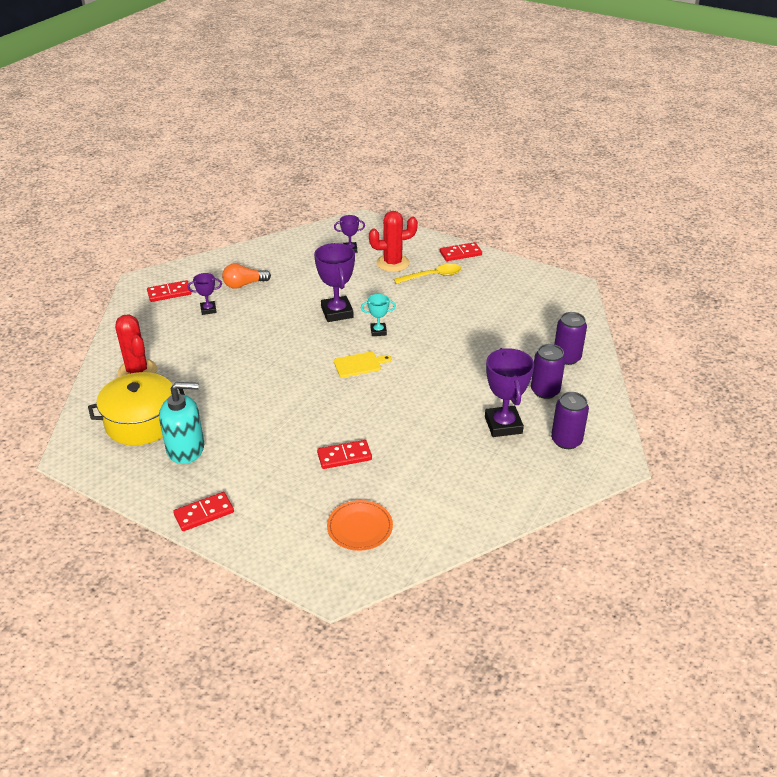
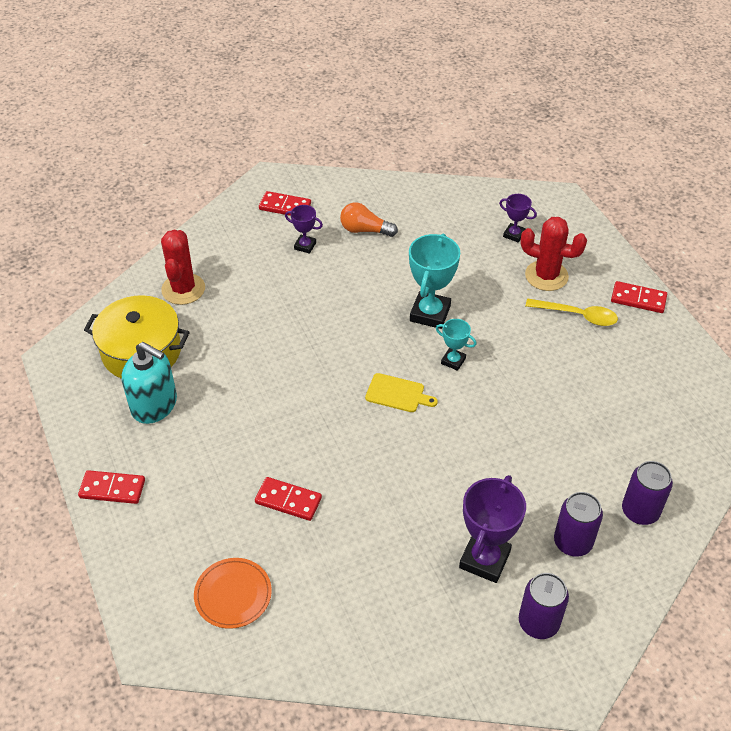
camera: 35 degrees right, 10 degrees up
(337, 312) = (430, 313): purple trophy -> turquoise trophy

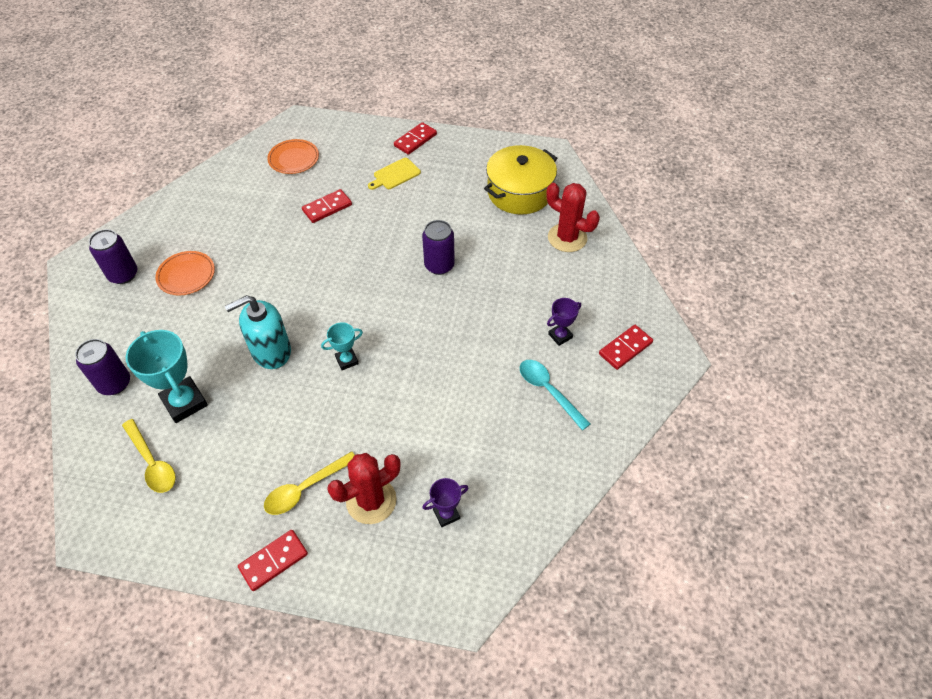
camera: 125 degrees right, 5 degrees up
(154, 405) = (464, 180): turquoise soap dispenser -> turquoise soap dispenser (271, 351)
(365, 230) = (548, 391): orange light bulb -> turquoise spoon
(397, 394) = (351, 307): yellow cutting board -> yellow cutting board (395, 175)
(430, 313) = (408, 376): turquoise trophy -> turquoise trophy (184, 402)
(484, 559) = (186, 275): purple trophy -> orange plate
(572, 542) = (142, 328): purple can -> purple can (439, 265)
(662, 421) = (152, 463): none -> yellow spoon

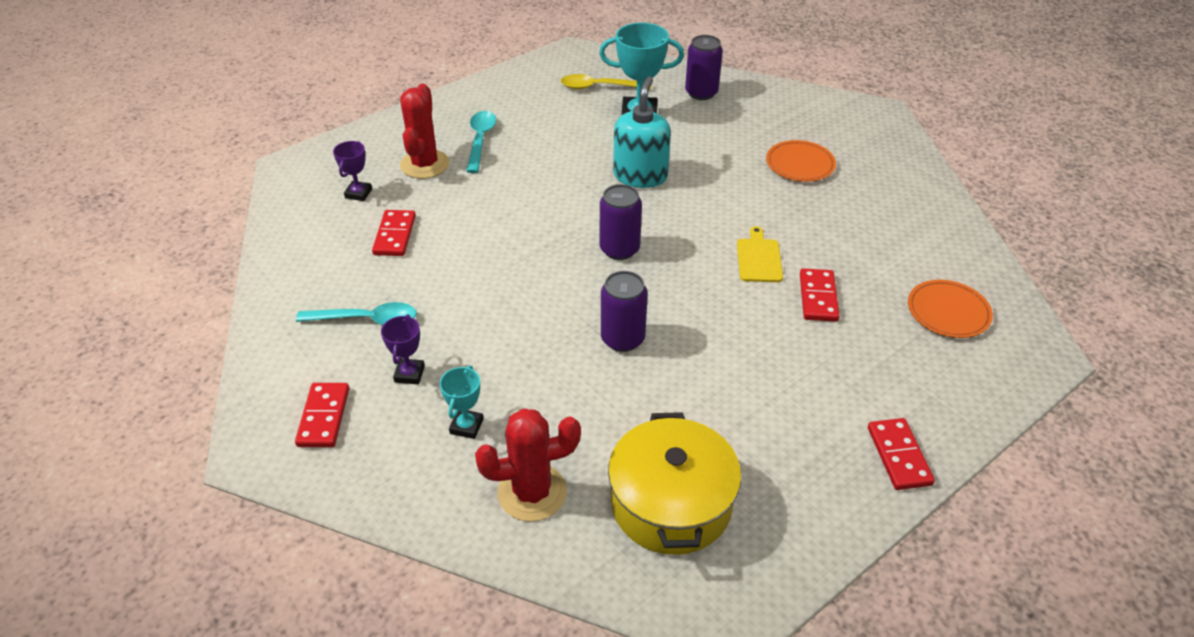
camera: 130 degrees right, 10 degrees down
(123, 274) = (838, 131): purple can -> purple can (619, 249)
(273, 561) = (446, 107): red domino -> red domino (394, 235)
(305, 489) = (480, 140): yellow spoon -> turquoise spoon
(347, 360) = (574, 212): turquoise trophy -> turquoise trophy (466, 426)
(395, 175) = (832, 390): yellow cutting board -> yellow cutting board (759, 258)

